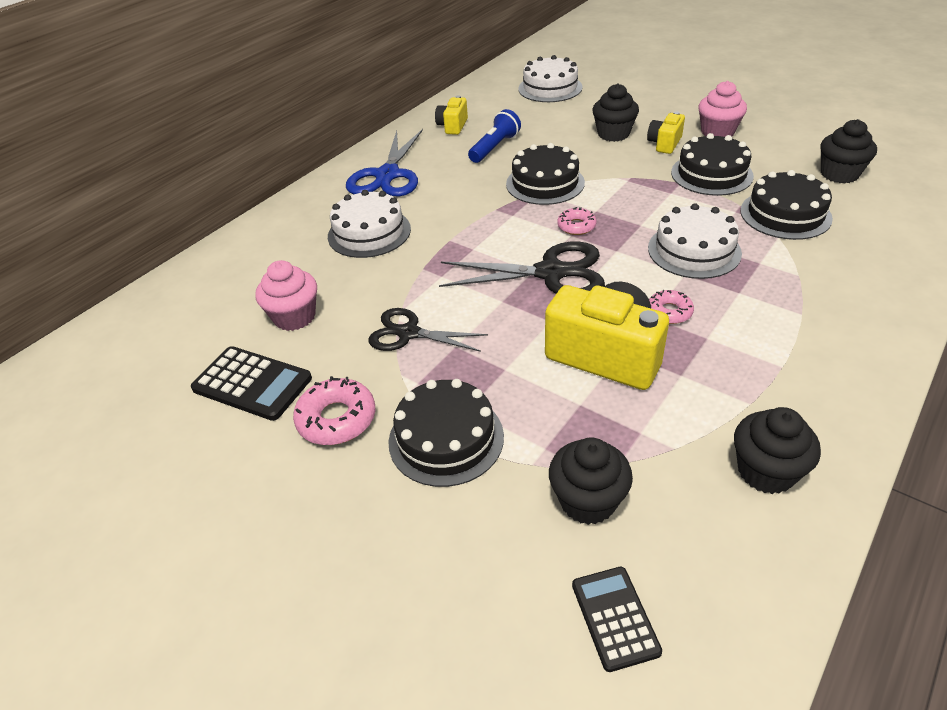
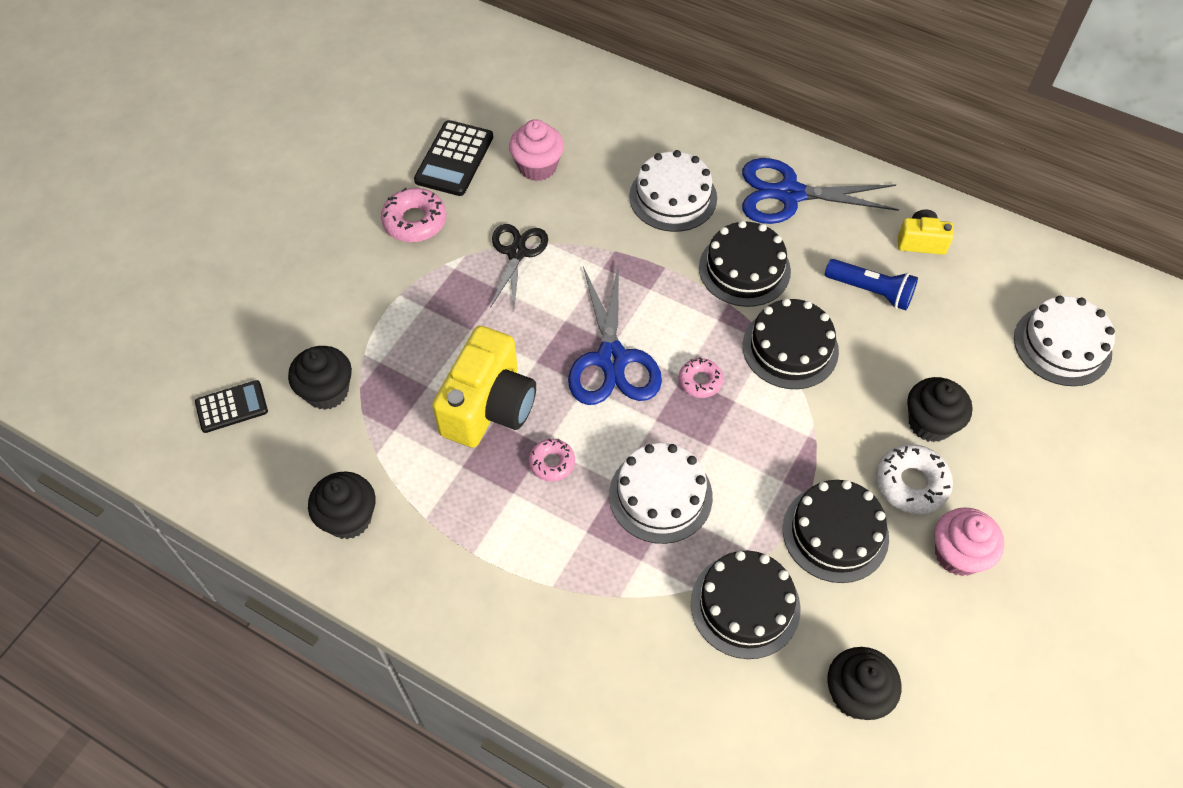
camera: 80 degrees right, 15 degrees up
(446, 438) = (392, 295): black cake -> black cake (744, 269)
(551, 272) = (612, 360): black scissors -> blue scissors
(664, 144) = (911, 483): yellow camera -> white donut

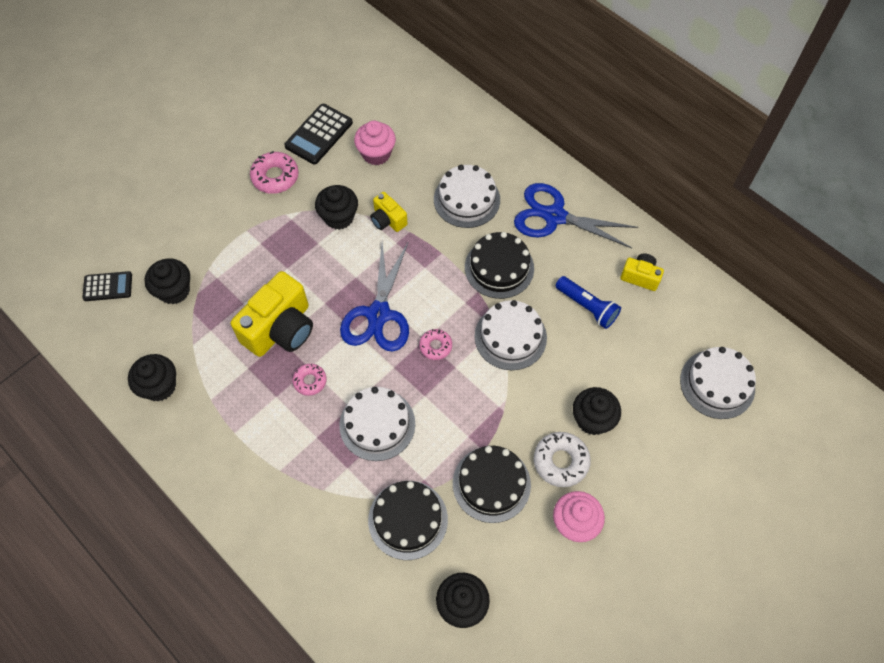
camera: 15 degrees right, 5 degrees up
(516, 252) = (339, 217): black scissors -> black cupcake
(581, 242) = (388, 220): none -> yellow camera
(790, 348) = (510, 337): black cake -> white cake

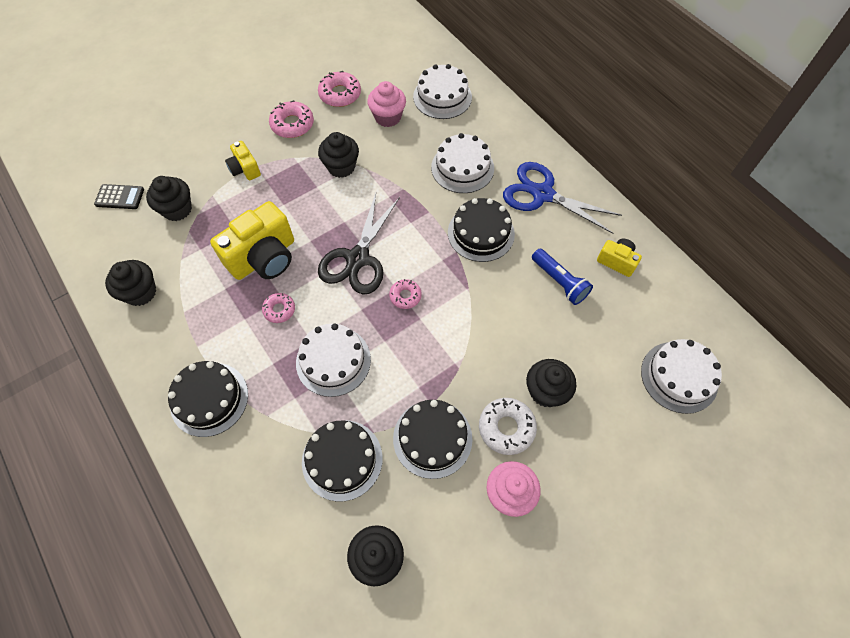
camera: 10 degrees right, 0 degrees up
(261, 483) = (209, 399): none -> black cake
(319, 134) = (340, 94): black calculator -> pink donut
(378, 315) = (358, 259): blue scissors -> black scissors
(388, 220) = (385, 175): yellow camera -> yellow camera (245, 169)
(510, 337) = (479, 298): white cake -> white cake (442, 97)

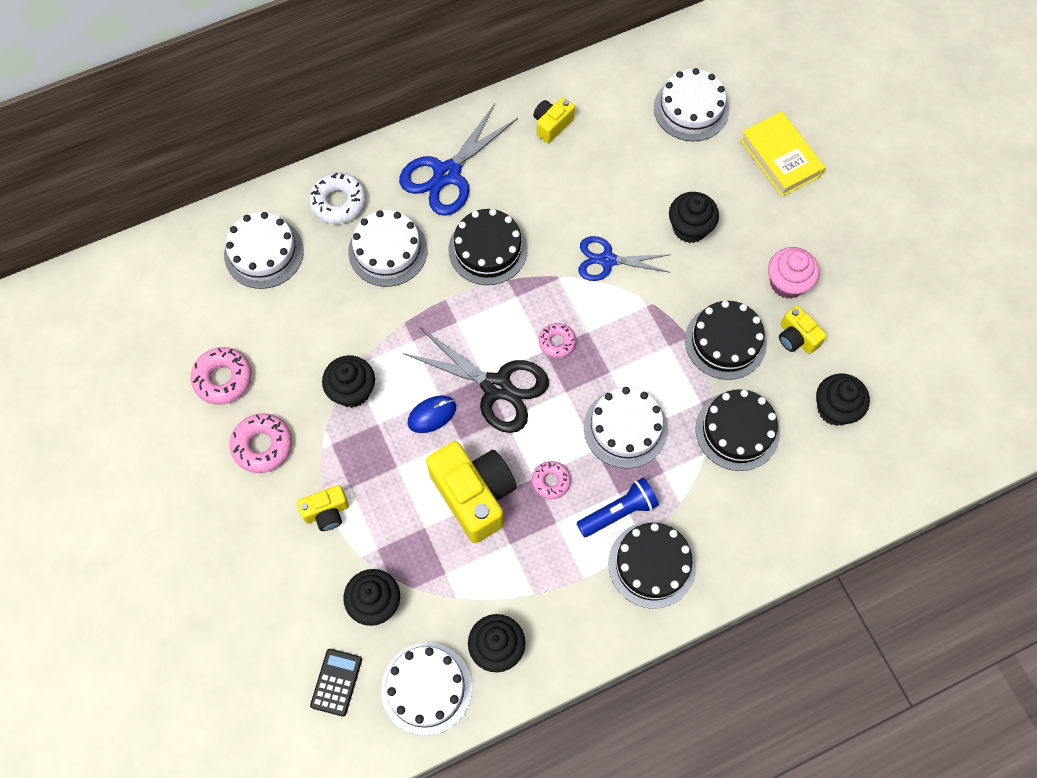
camera: 80 degrees left, 5 degrees up
(112, 251) = (426, 688): none -> white cake
(328, 219) = (432, 414): none -> blue mouse
(388, 117) = (282, 324): pink cupcake -> none
(449, 509) = (796, 338): none -> yellow camera
(493, 324) = (607, 260): none -> blue scissors
(506, 428) = (723, 272): white donut -> white donut (338, 202)
(559, 282) = (567, 185): blue flashlight -> blue flashlight (619, 512)
(654, 471) = (780, 158): none -> yellow book

